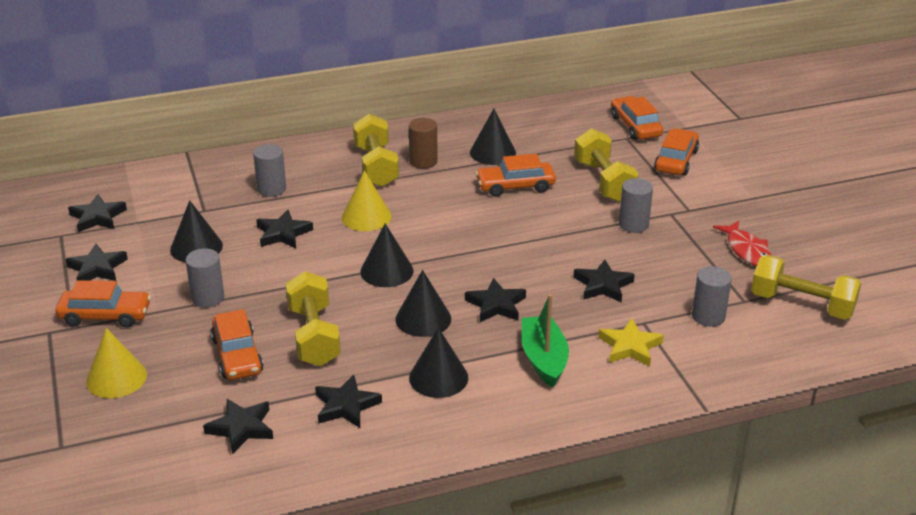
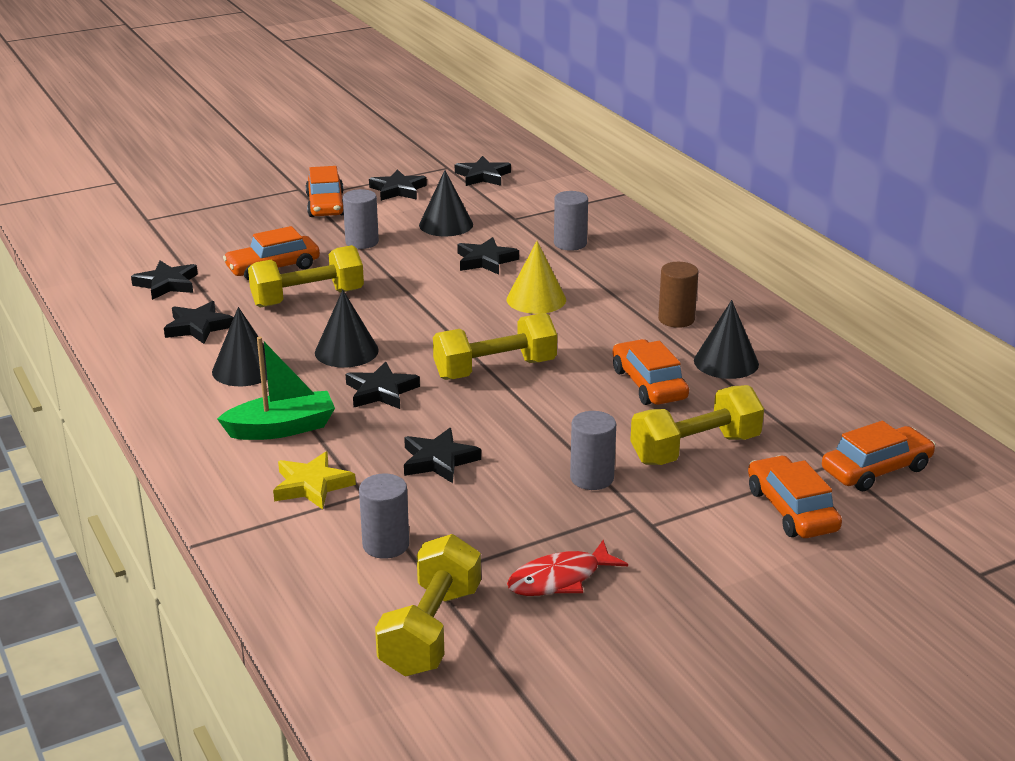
camera: 80 degrees right, 5 degrees down
(116, 378) = (236, 224): yellow cone -> none
(376, 166) = (648, 292): yellow dumbbell -> yellow dumbbell (495, 369)
(386, 271) = (431, 322): black cone -> none
(676, 160) = (791, 510): orange car -> orange car turned 120 degrees counterclockwise

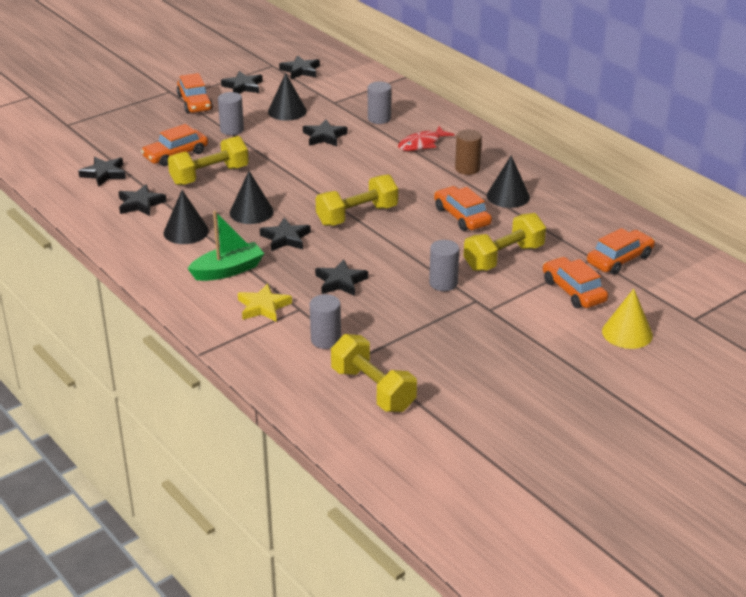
camera: 10 degrees left, 5 degrees up
(430, 630) = (373, 389): yellow dumbbell -> yellow dumbbell turned 45 degrees counterclockwise
(536, 299) = (368, 162): yellow cone -> yellow cone (627, 333)
(559, 579) = (442, 349): red fish -> red fish (422, 144)

